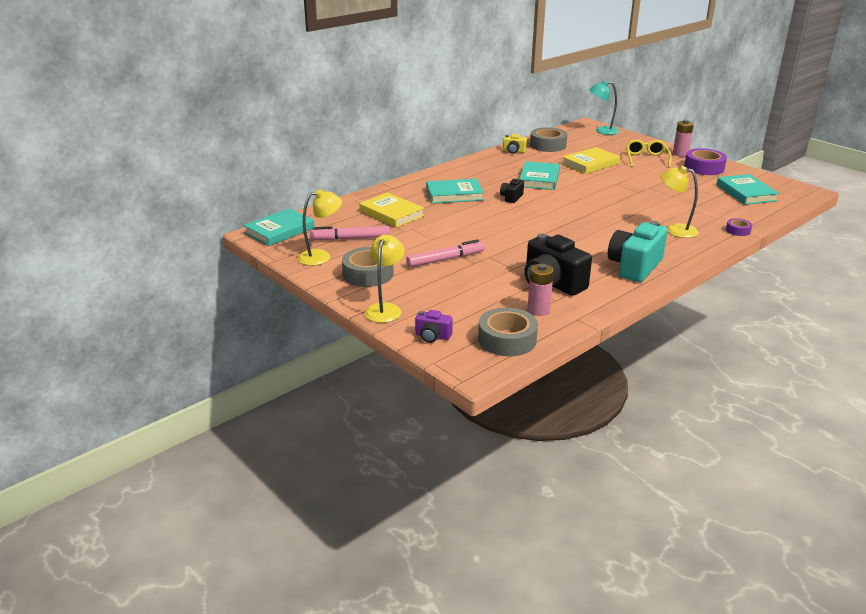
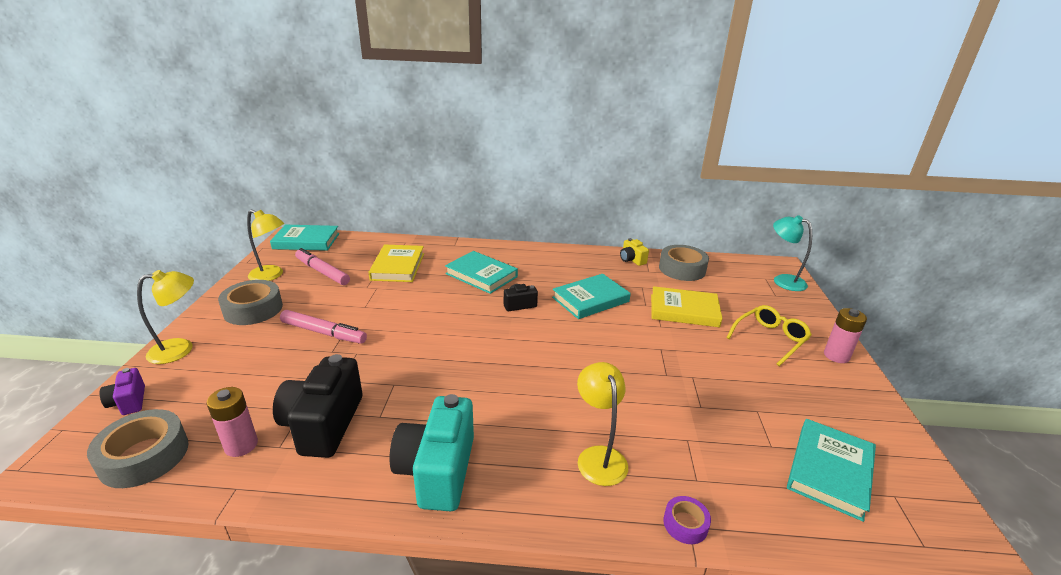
camera: 45 degrees right, 0 degrees up
(634, 267) = (437, 470): turquoise camera -> turquoise camera turned 75 degrees counterclockwise
(704, 168) = (834, 393): purple tape -> none

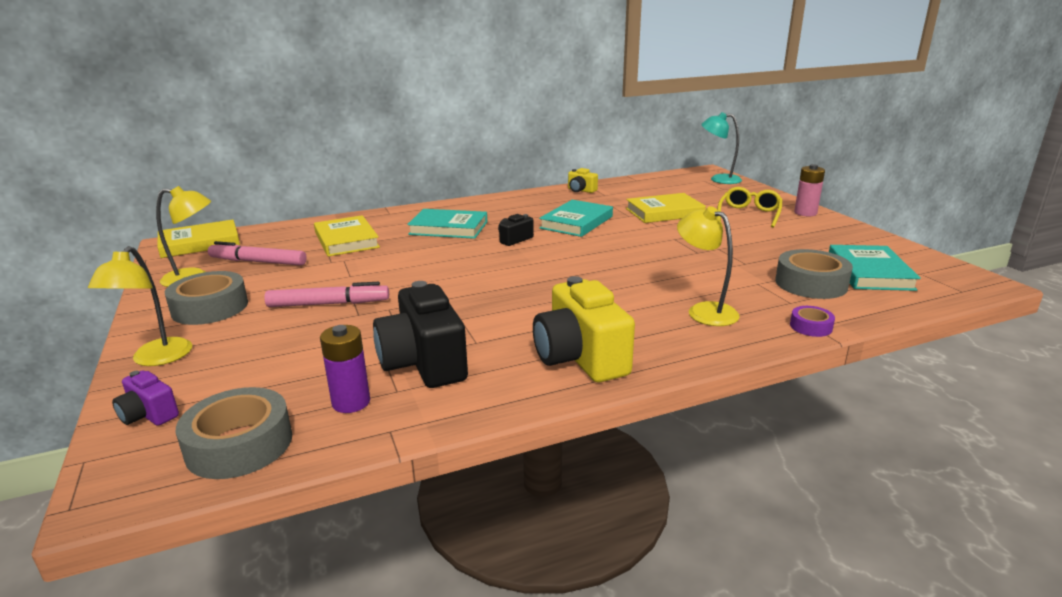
camera: 25 degrees left, 5 degrees down
(180, 349) = (156, 359): yellow lamp -> yellow lamp turned 150 degrees clockwise
(241, 445) = (351, 402): pink battery -> purple battery
(306, 241) = (200, 243): turquoise book -> yellow book
(437, 470) = (580, 358): turquoise camera -> yellow camera
(682, 269) = (631, 188): grey tape -> grey tape (811, 283)

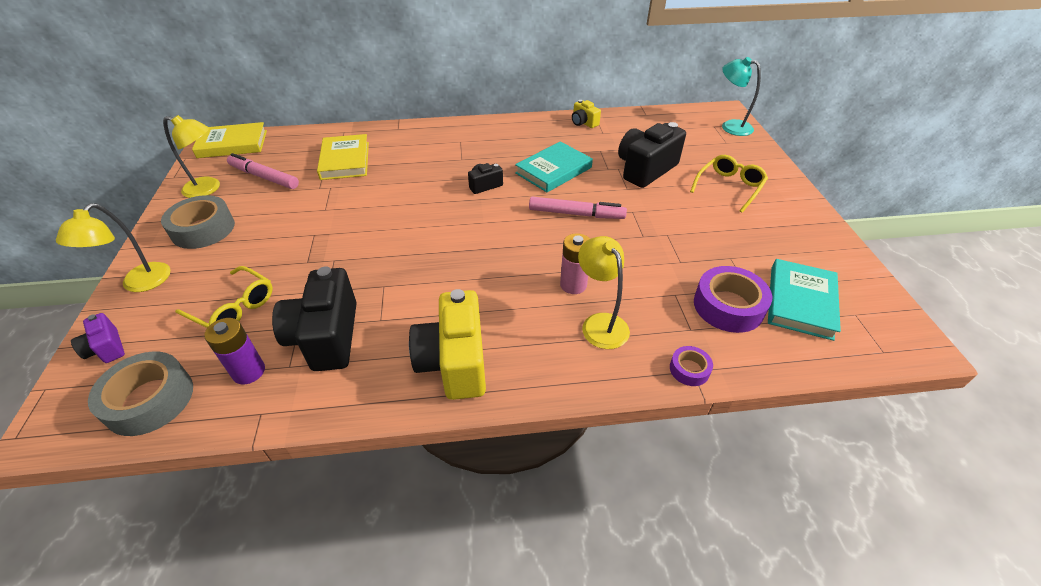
camera: 15 degrees right, 20 degrees up
(295, 359) = (234, 308): none -> yellow glasses
(328, 304) = (291, 243): pink marker -> pink marker (576, 214)
(448, 228) = (436, 159): turquoise book -> none
(664, 212) = (645, 169): yellow book -> black camera
(805, 213) = (789, 195): pink battery -> pink battery (573, 285)
(811, 283) = (728, 306): grey tape -> purple tape

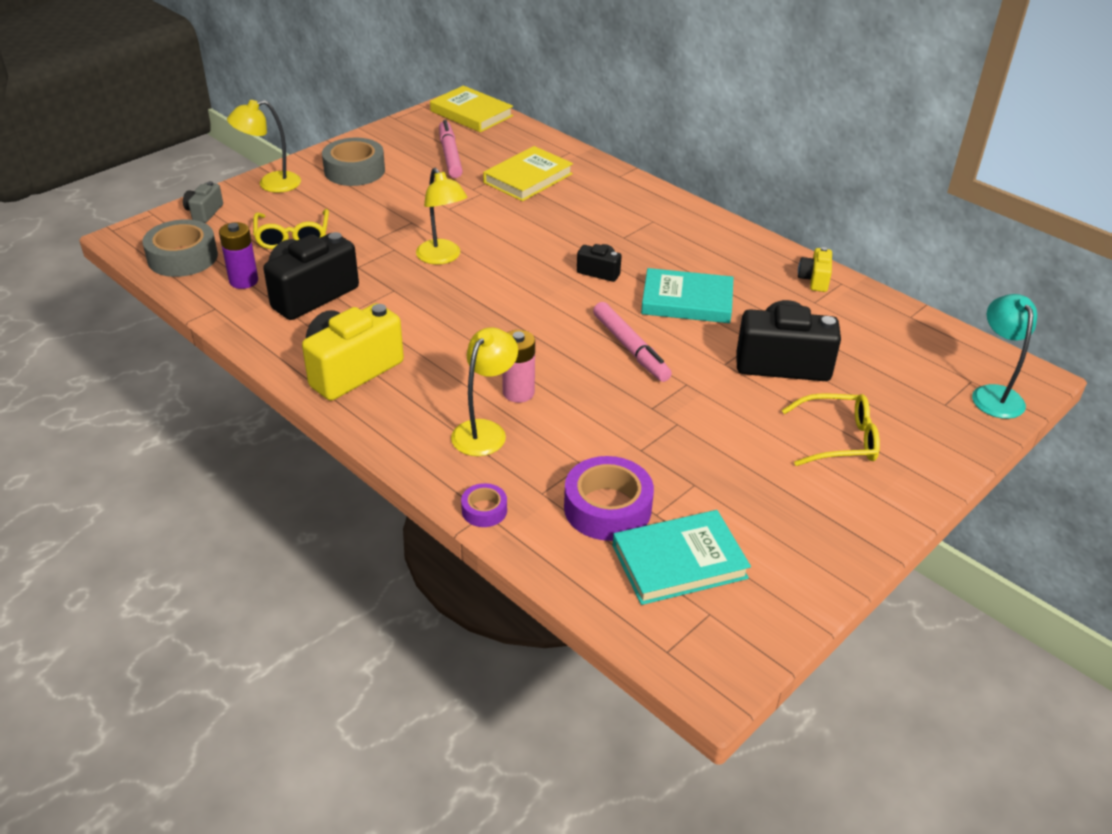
camera: 50 degrees right, 5 degrees down
(106, 348) = (204, 212): purple camera -> grey camera
(208, 189) = (402, 141): yellow lamp -> yellow lamp (442, 257)

